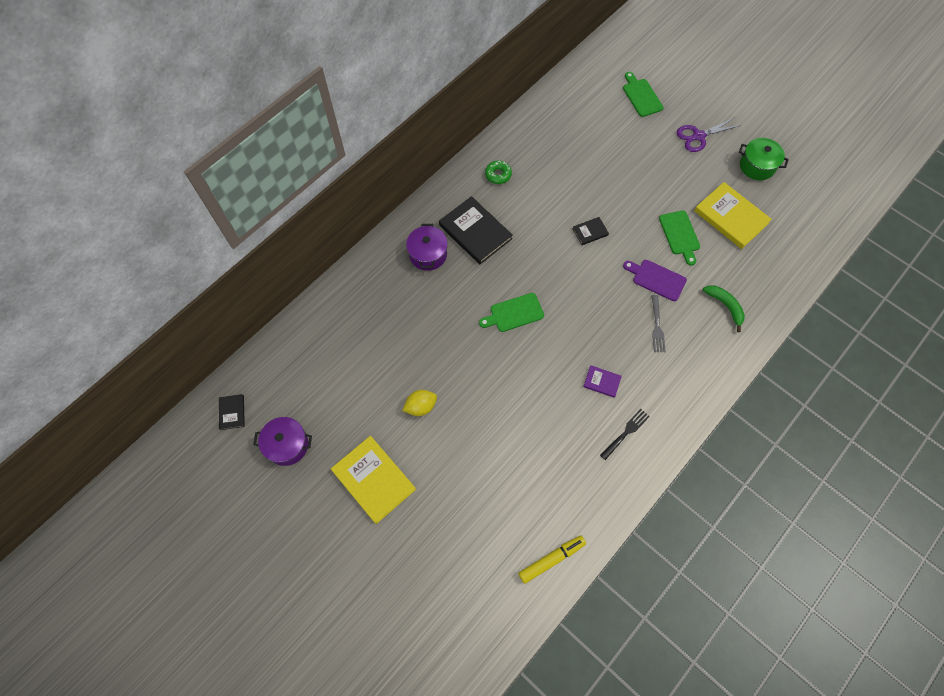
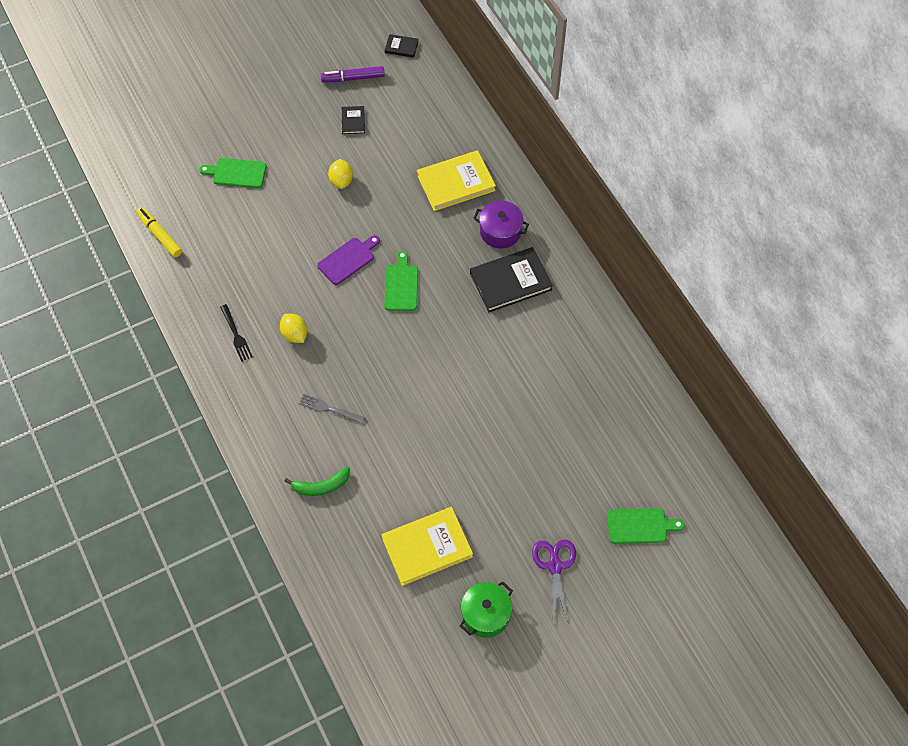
camera: 110 degrees right, 5 degrees down
(287, 445) = (353, 78): purple pot -> purple marker
(374, 480) = (292, 130): yellow book -> yellow book (456, 183)
(498, 175) = (576, 326): green donut -> none
(551, 559) = (160, 235): yellow marker -> yellow marker turned 150 degrees clockwise
(590, 232) = (467, 390): black book -> black book (353, 121)
(602, 382) = (295, 334): purple book -> yellow lemon
(656, 279) = (382, 432): purple cutting board -> purple cutting board (348, 260)
(680, 235) = (426, 480): green cutting board -> green cutting board (237, 173)

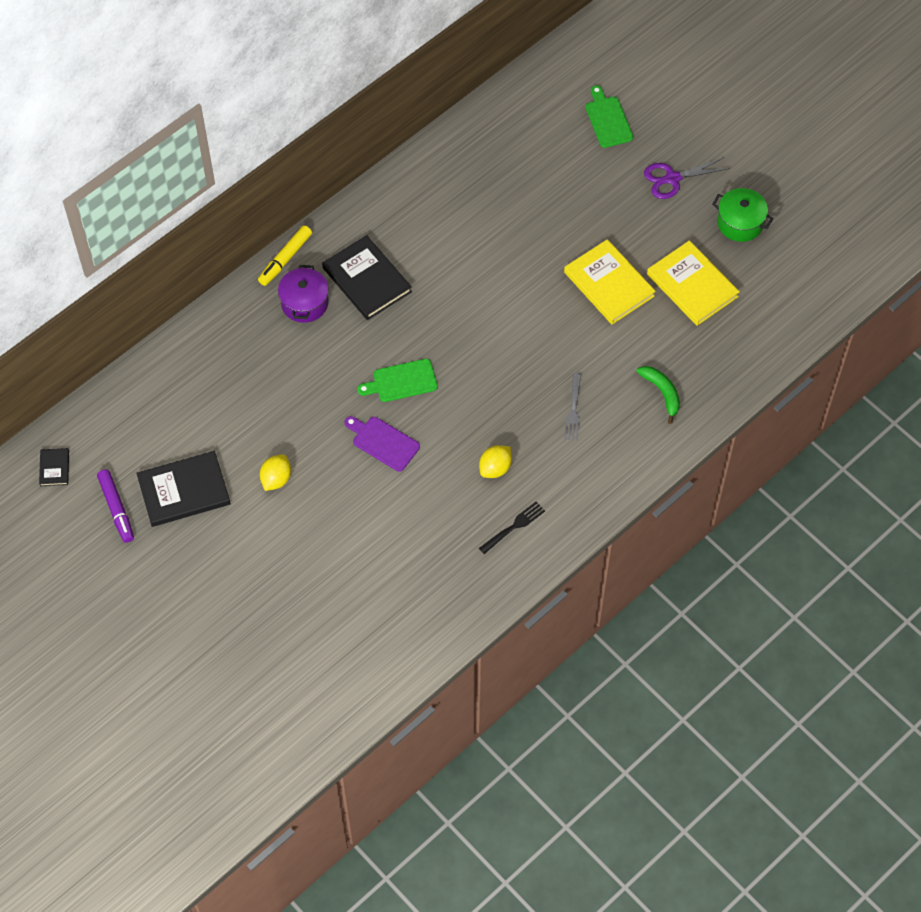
camera: 105 degrees left, 0 degrees up
(160, 235) = (406, 652): yellow marker -> yellow marker (285, 259)
(237, 173) = (293, 596): green cutting board -> none
(341, 181) = (276, 479): yellow lemon -> yellow lemon turned 45 degrees counterclockwise
(353, 121) = (184, 491): black book -> black book, size x2.07
(456, 183) = (249, 361): yellow book -> yellow book (609, 284)

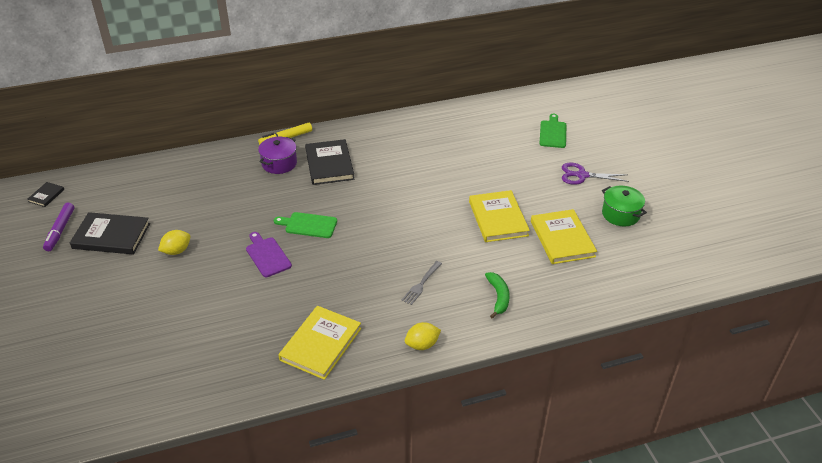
camera: 25 degrees right, 20 degrees down
(495, 468) = (335, 300): yellow lemon -> yellow lemon (422, 345)
(513, 527) = (321, 344): black fork -> yellow book

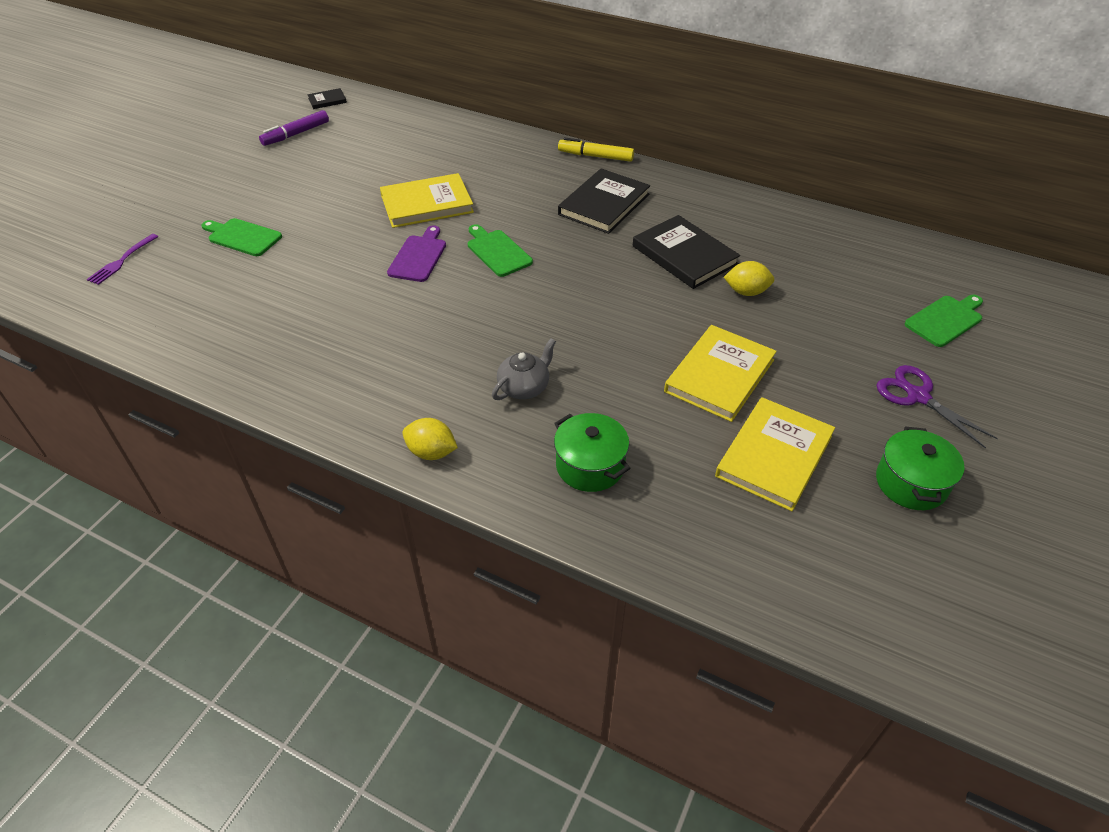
camera: 45 degrees right, 5 degrees up
(67, 383) = (122, 260): none -> purple fork
(111, 236) = (324, 160): black book -> black book (684, 255)
(133, 315) = (242, 237): none -> green cutting board
(176, 251) = (352, 204): yellow lemon -> yellow lemon (746, 292)
(279, 163) = (555, 176): purple pot -> none
(321, 344) = (341, 375): yellow book -> yellow book (427, 204)
(421, 284) = (524, 387): grey fork -> grey teapot
(498, 297) = (590, 466): green banana -> green pot

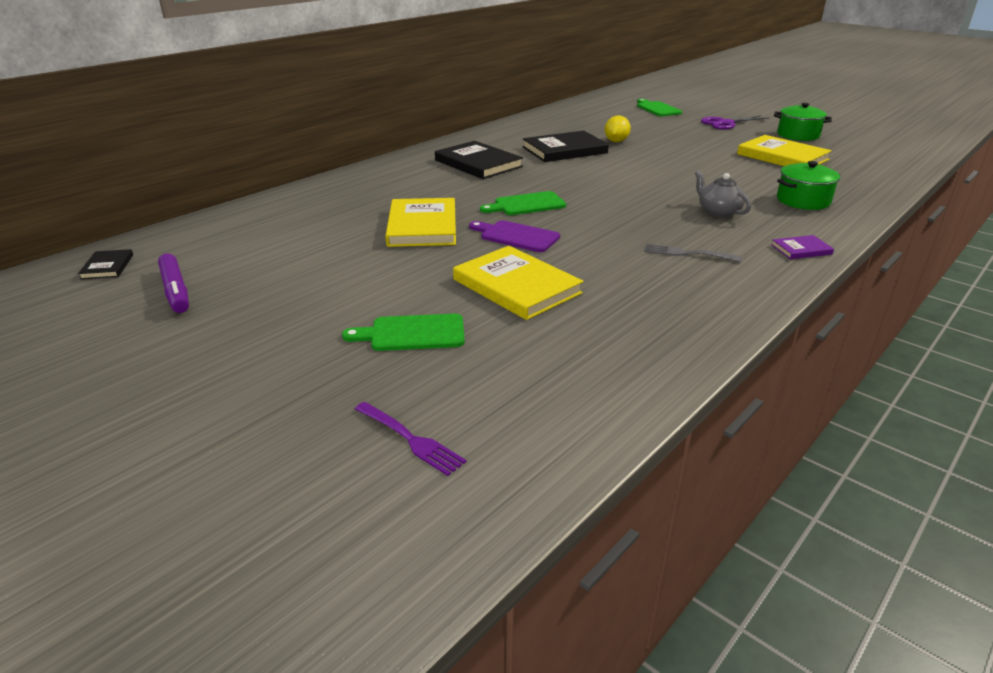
camera: 75 degrees left, 15 degrees down
(242, 237) = (412, 333): green cutting board -> green cutting board turned 45 degrees clockwise
(402, 366) = (688, 253): none -> grey fork
(431, 452) = (801, 249): yellow lemon -> purple book
(595, 156) = (399, 158): yellow marker -> none
(720, 376) = (706, 158): yellow book -> yellow book (516, 286)

